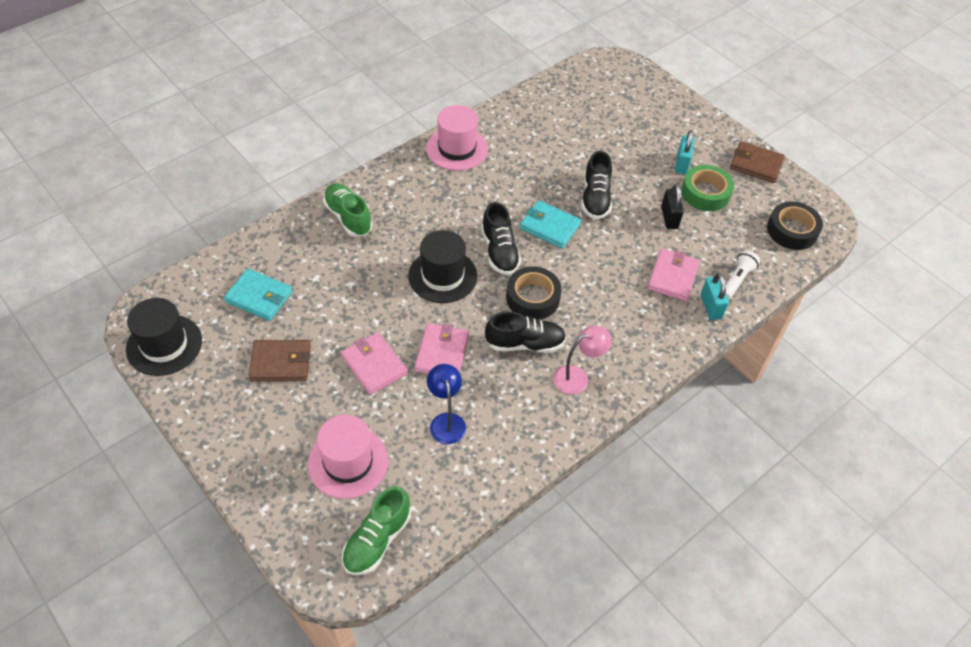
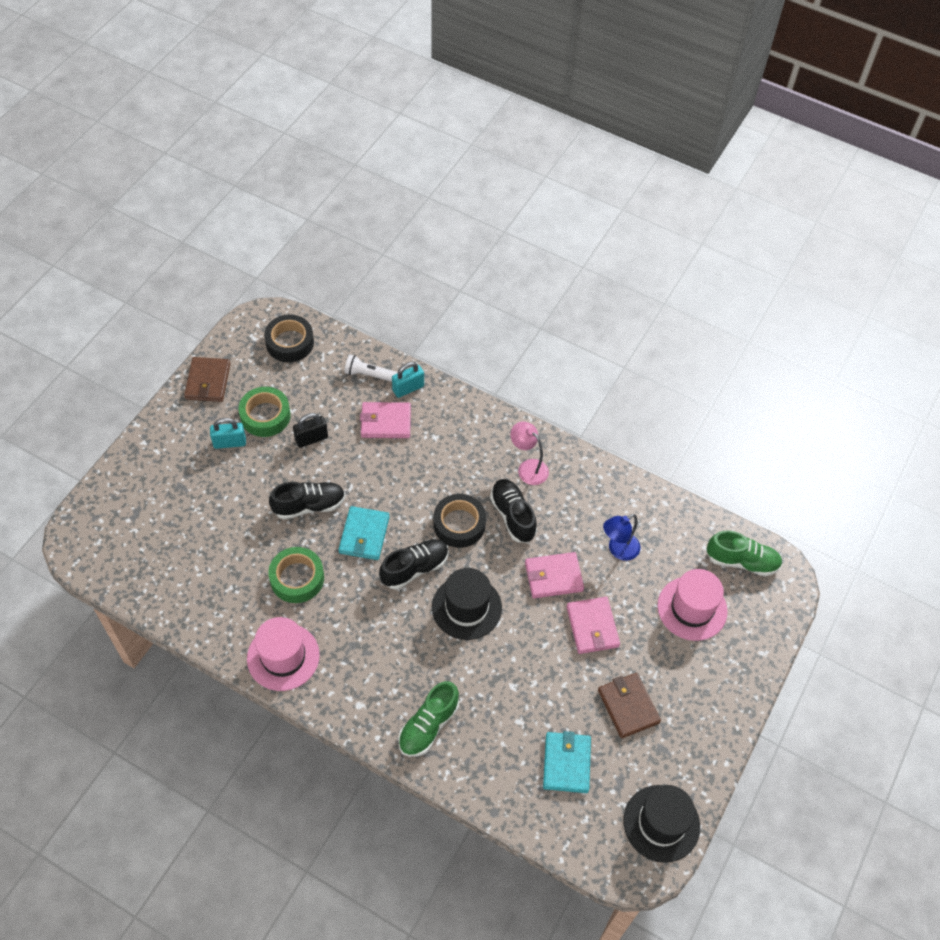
camera: 110 degrees left, 5 degrees up
(374, 365) = (592, 627): pink wallet -> pink wallet turned 45 degrees counterclockwise
(525, 173) = (297, 578): none -> green tape

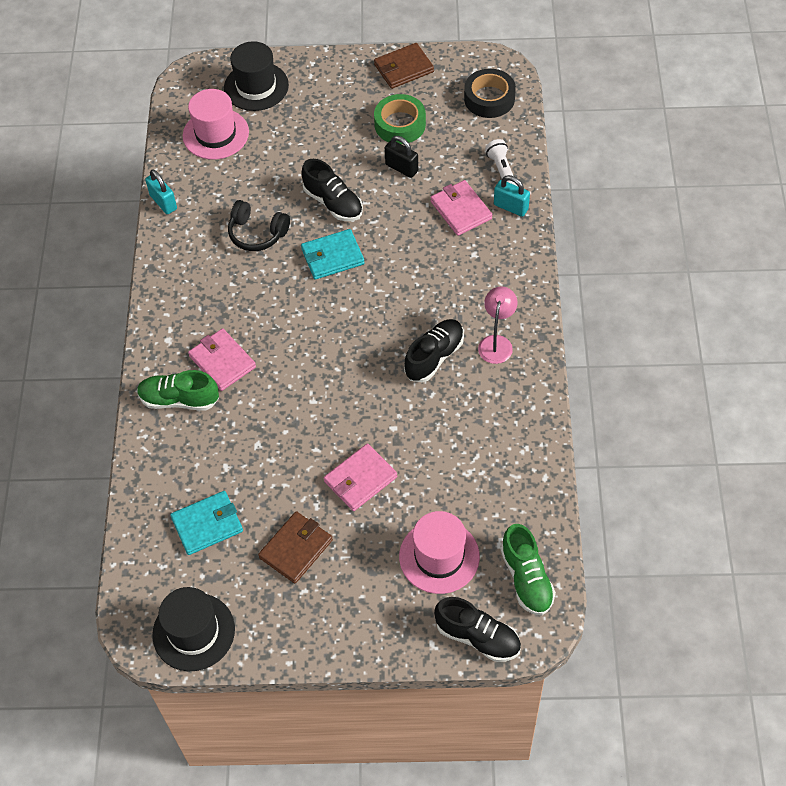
camera: 65 degrees right, 0 degrees up
(229, 443) = (354, 116): turquoise padlock -> turquoise padlock (163, 202)
(283, 657) = (178, 264): pink hat -> pink hat (215, 134)
(297, 578) = (257, 233): green tape -> black headphones
(415, 568) = (325, 310): black shoe -> black shoe (477, 637)
(459, 524) = (394, 320): black tape -> none
(466, 607) = (312, 369): black hat -> black hat (256, 86)
(553, 577) = (392, 422): pink wallet -> pink wallet (222, 361)
(618, 550) = (460, 462): blue lamp -> none

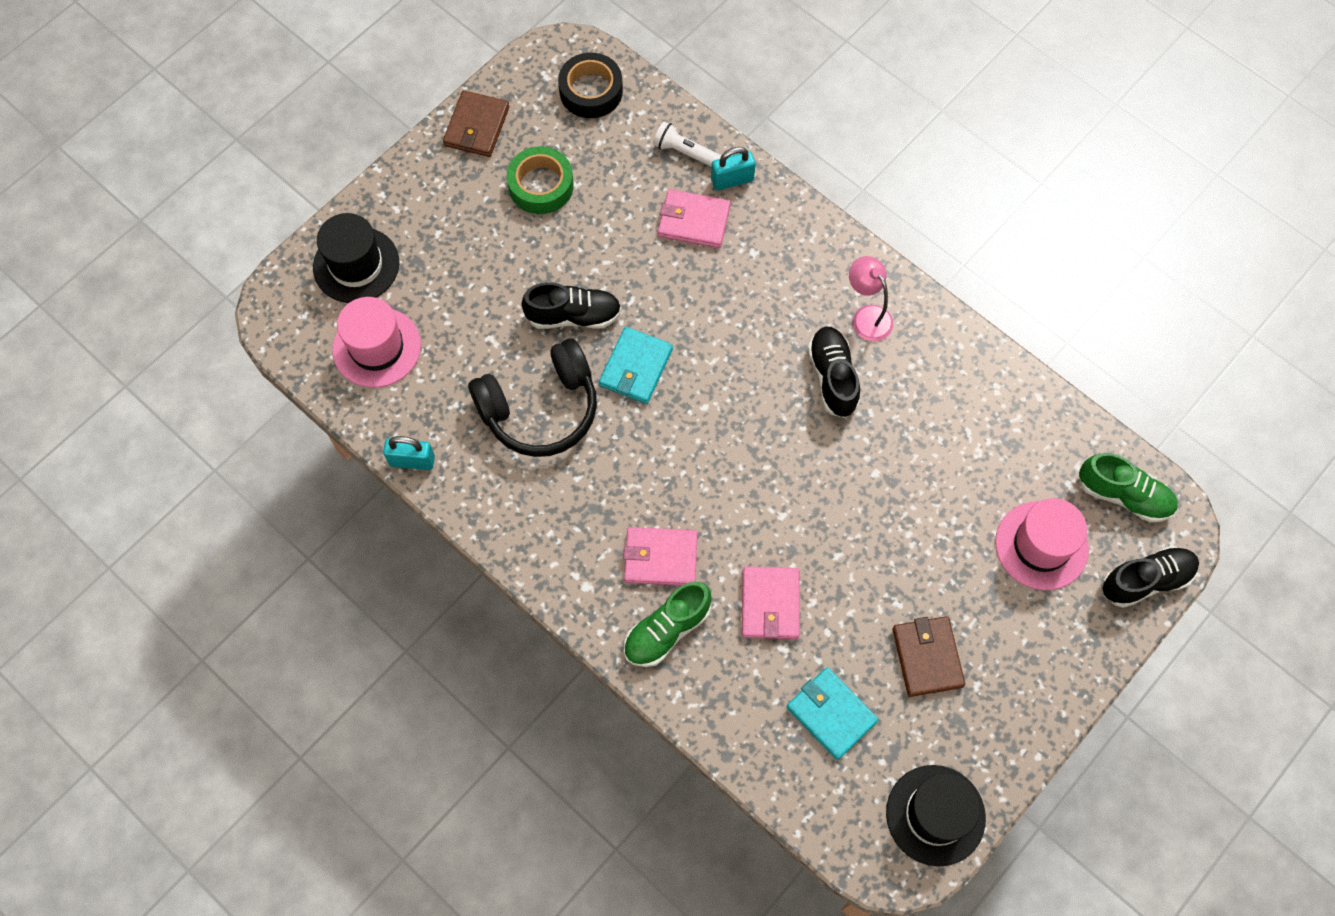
camera: 50 degrees left, 10 degrees up
(207, 524) = (831, 714): turquoise wallet -> turquoise wallet turned 60 degrees counterclockwise
(257, 233) = (540, 408): black headphones -> black headphones, size x1.59
(360, 479) = (904, 544): pink wallet -> pink wallet (770, 604)
(401, 168) = (594, 227): black padlock -> none

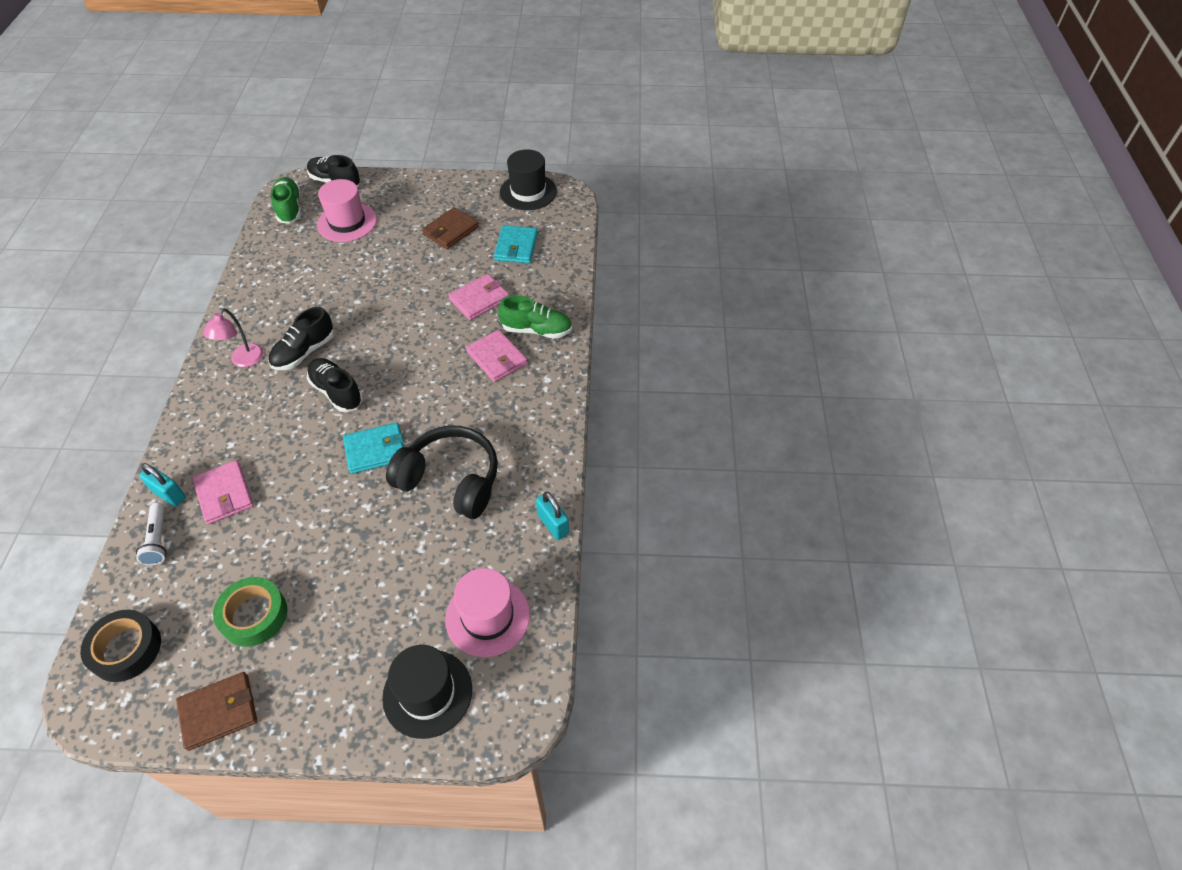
camera: 130 degrees left, 15 degrees down
(573, 316) = (361, 511): black shoe -> black shoe (337, 392)

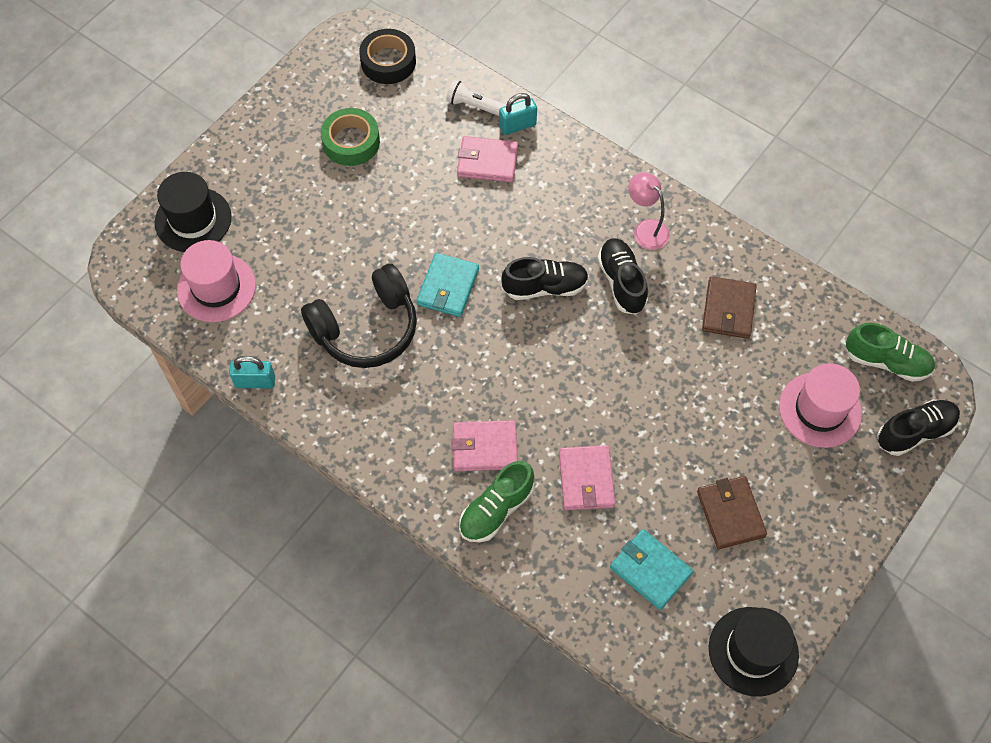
camera: 125 degrees right, 10 degrees up
(219, 712) = (291, 97): brown wallet -> brown wallet (728, 309)

